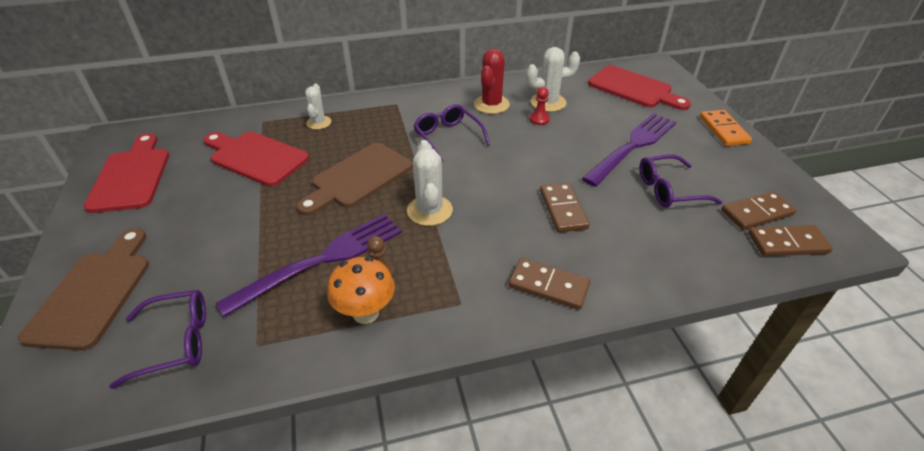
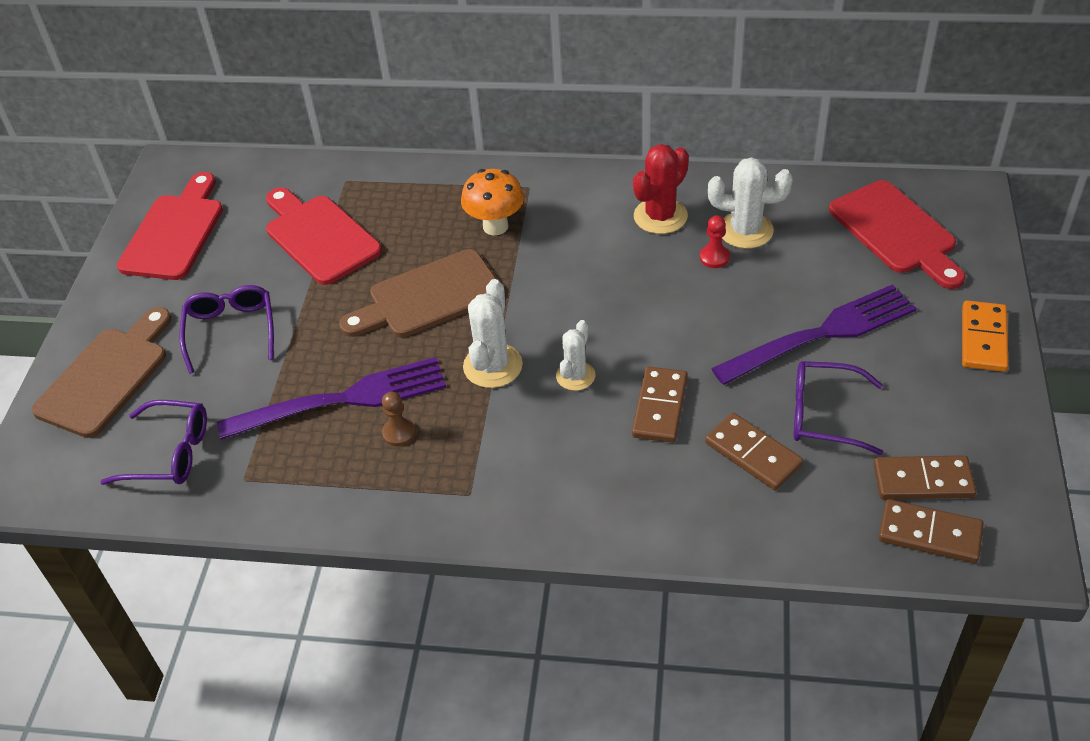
camera: 25 degrees right, 5 degrees up
(319, 123) = (414, 198): white cactus -> white cactus (575, 376)
(366, 313) = (363, 476): orange mushroom -> orange mushroom (495, 226)
(448, 137) = (570, 259): purple glasses -> purple glasses (231, 331)
(548, 285) = (580, 502): brown domino -> brown domino (753, 454)

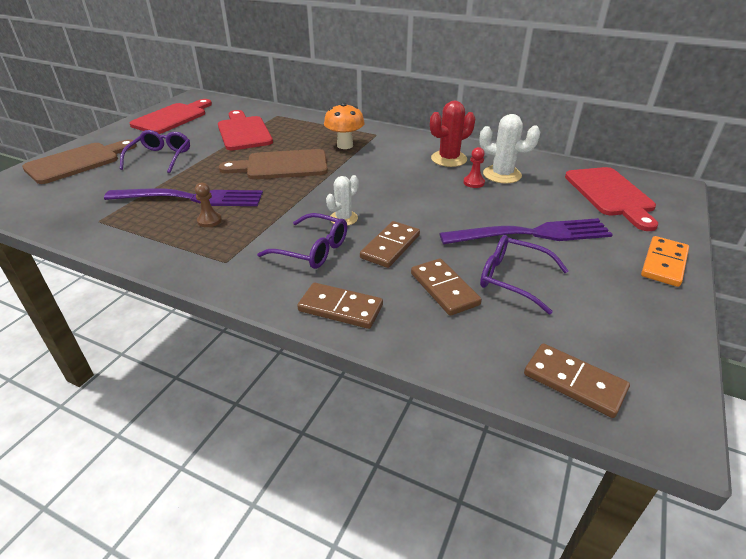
camera: 15 degrees right, 10 degrees down
(169, 453) = (72, 200): purple glasses -> purple glasses (312, 250)
(492, 366) = (294, 202): white cactus -> none
(923, 481) = (581, 341): brown domino -> brown domino (340, 308)

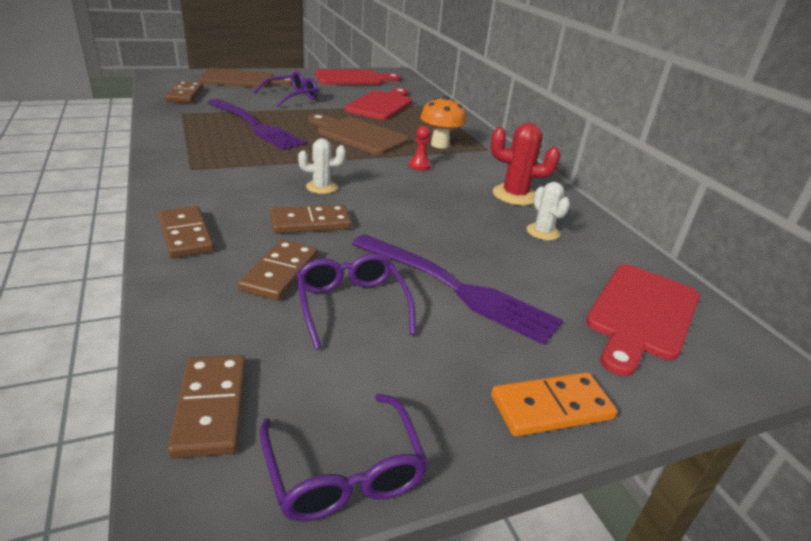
camera: 40 degrees right, 5 degrees down
(58, 203) = (185, 95): none -> brown domino
(209, 221) = (236, 143): brown pawn -> none
(312, 250) = (254, 193): purple glasses -> purple glasses (344, 472)
(473, 183) = (496, 223): red pawn -> red pawn (419, 165)
(502, 175) = (543, 232): white cactus -> white cactus, size x0.65

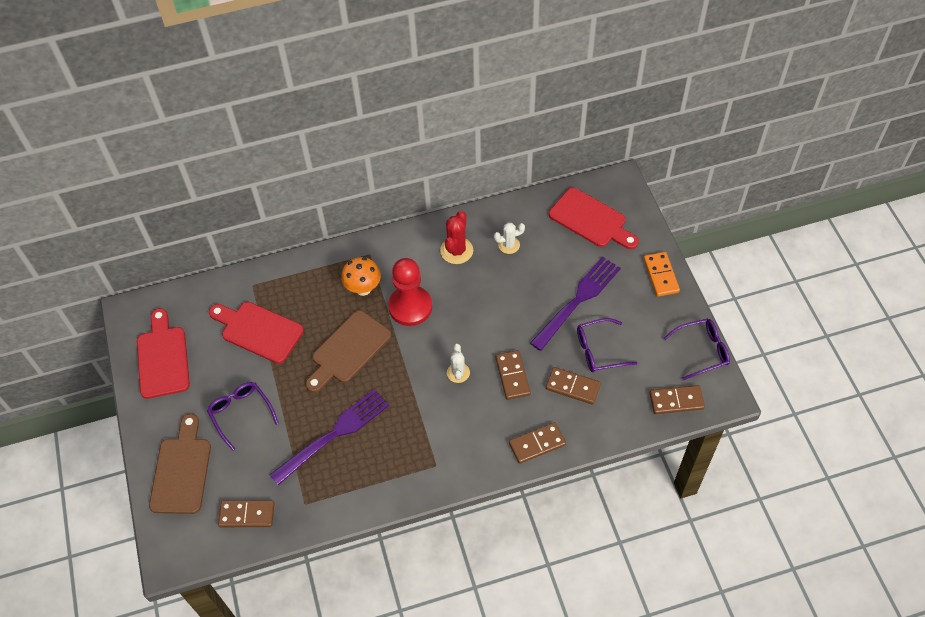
camera: 80 degrees left, 25 degrees up
(419, 165) = (410, 307): red pawn -> red pawn, size x2.40

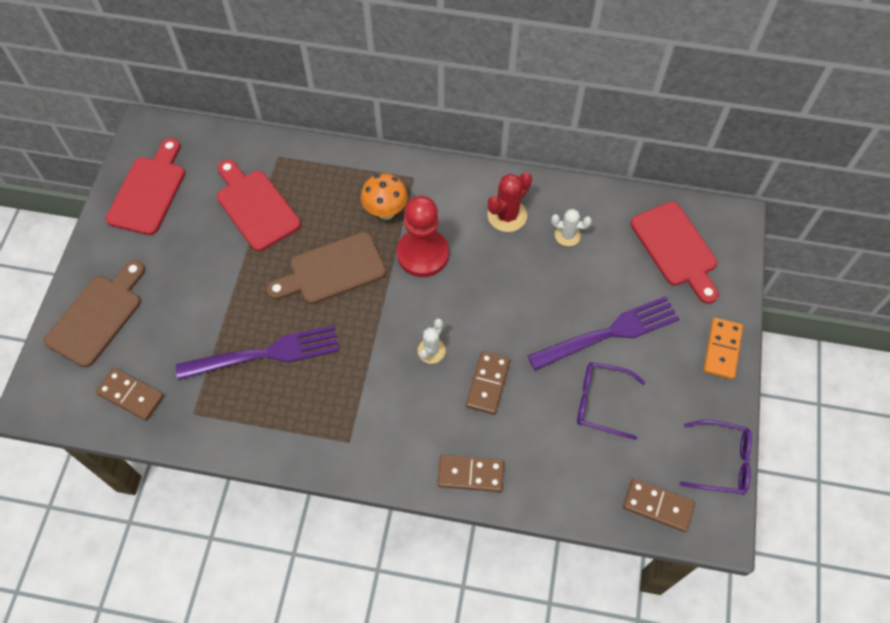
camera: 25 degrees right, 5 degrees up
(241, 413) = (188, 285): purple glasses -> none
(573, 387) = (547, 429): brown domino -> none

